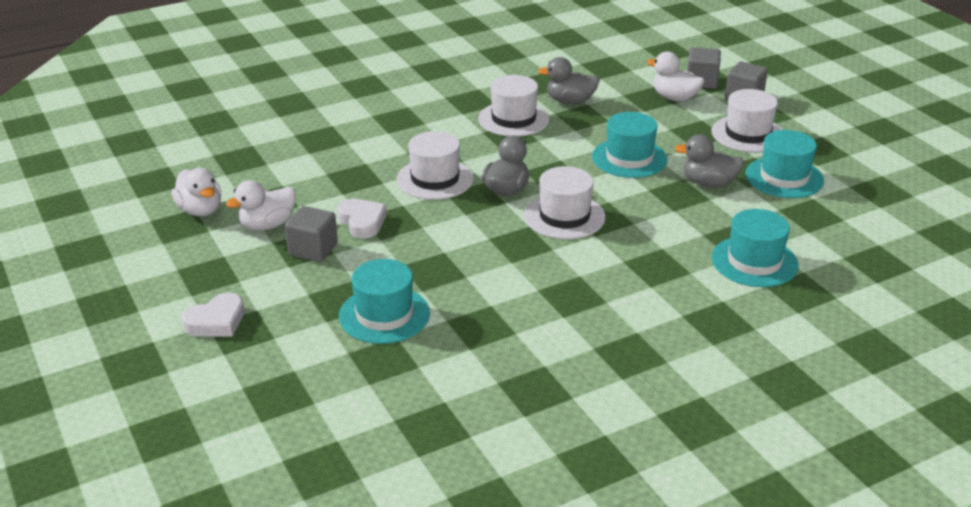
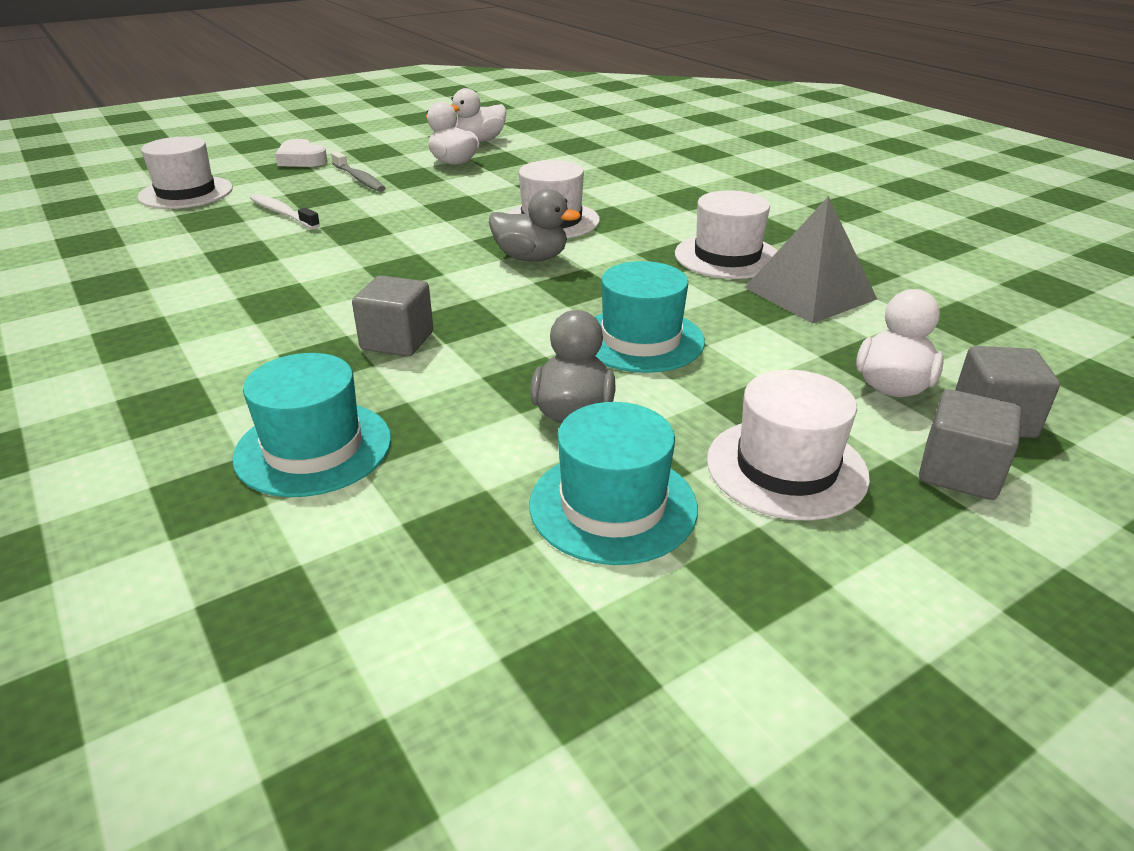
camera: 85 degrees right, 0 degrees up
(298, 278) = (359, 179): none -> grey toothbrush
(313, 249) = (407, 180): grey cube -> grey cube (397, 341)
(362, 222) = (457, 195): white heart -> none
(384, 315) = (283, 213): turquoise hat -> white toothbrush
(564, 216) = (465, 294): white hat -> white hat (186, 193)
(570, 101) = (809, 293): grey duck -> grey pyramid

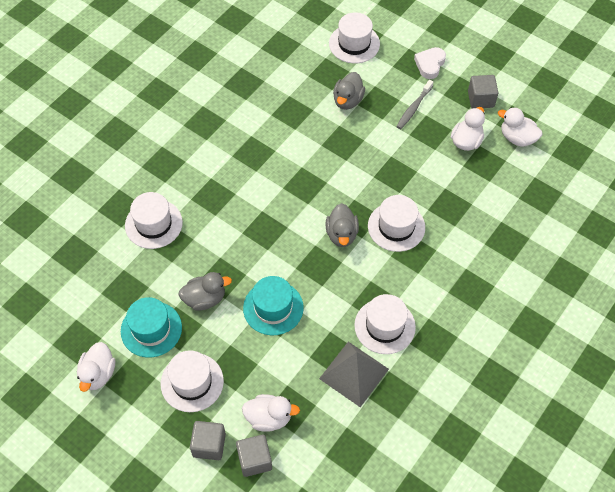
camera: 70 degrees right, 25 degrees up
(283, 213) = (348, 100): white toothbrush -> grey duck
(313, 448) = (153, 224): turquoise hat -> white hat
(397, 341) = (236, 214): grey cube -> grey cube (481, 99)
(716, 638) = (98, 374): none -> white duck

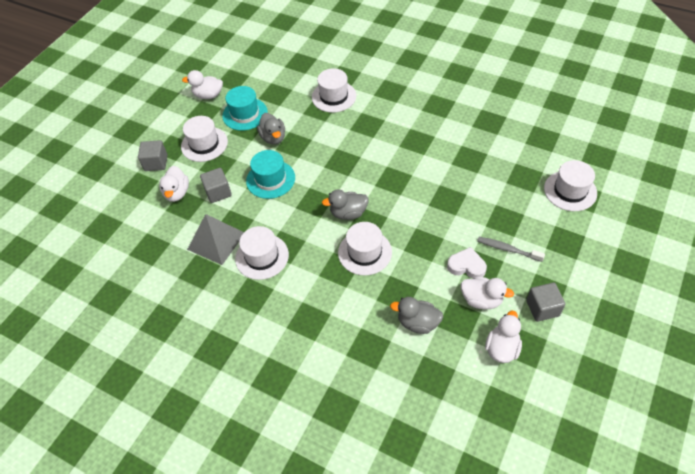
camera: 85 degrees right, 5 degrees down
(254, 460) = (144, 190): grey cube -> grey cube (218, 192)
(348, 100) = (497, 196): grey duck -> grey duck (418, 323)
(430, 64) = (571, 257): white heart -> white heart (466, 266)

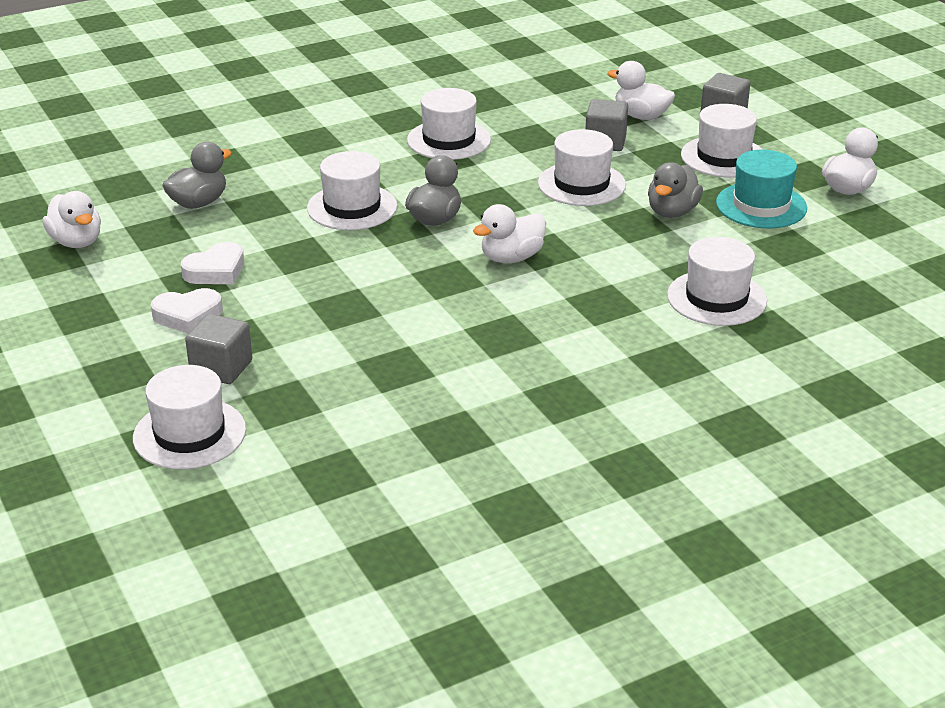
camera: 120 degrees right, 20 degrees down
(216, 241) = (517, 120): grey pyramid -> none
(270, 179) = (581, 184): turquoise hat -> white hat
(273, 138) = (672, 212): grey duck -> grey duck turned 75 degrees counterclockwise
(481, 300) = (154, 258): white duck -> white duck (511, 258)
(507, 249) = (188, 316): grey toothbrush -> white heart
(542, 308) = (69, 296): grey cube -> grey cube (221, 368)

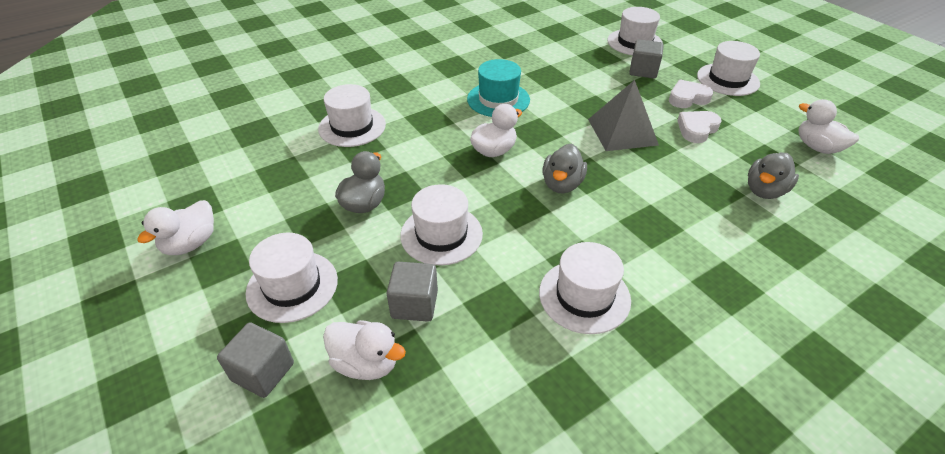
camera: 175 degrees right, 10 degrees up
(324, 273) = (622, 131): none -> grey pyramid
(352, 207) = (635, 193): white hat -> white hat (727, 79)
(761, 205) = (283, 216): turquoise hat -> turquoise hat (498, 99)

